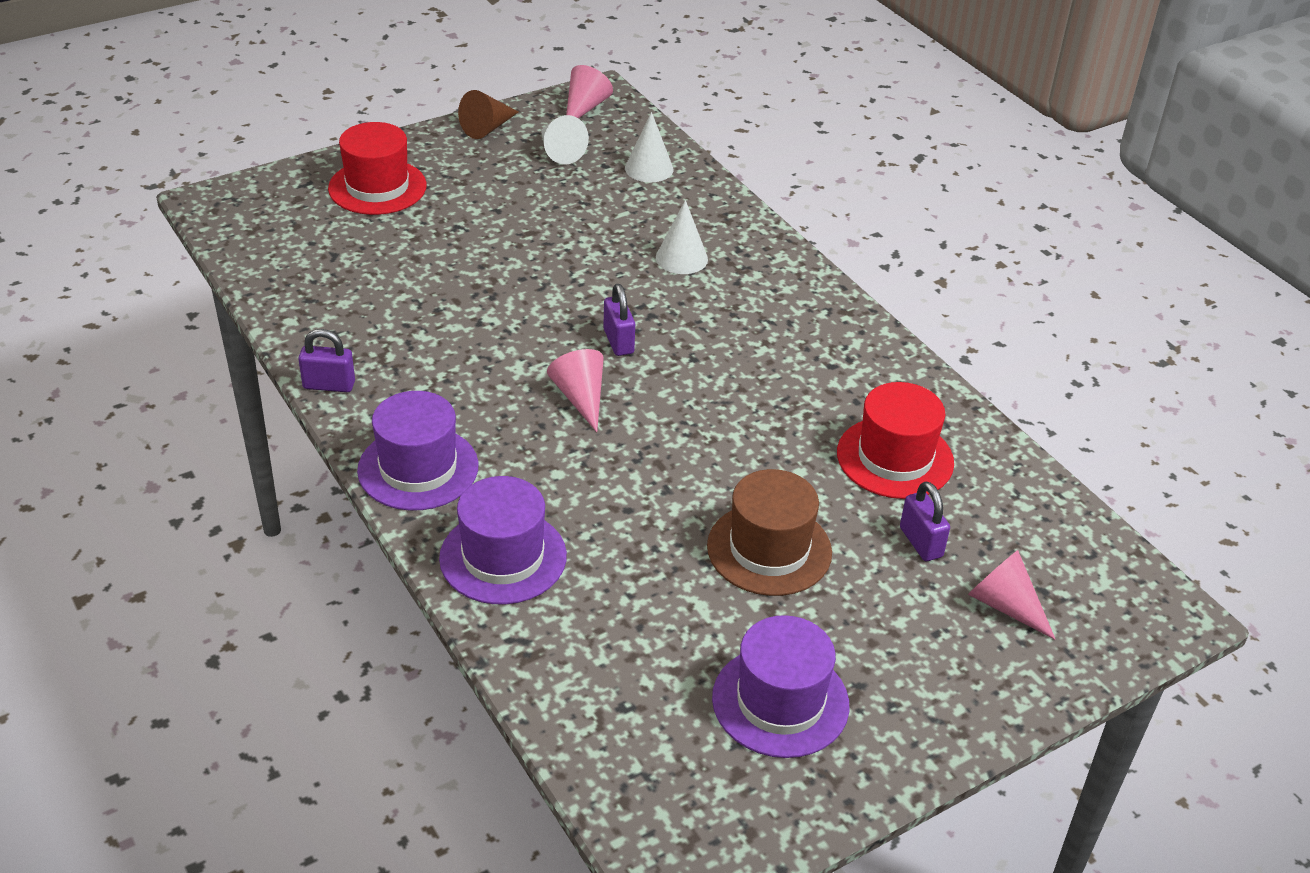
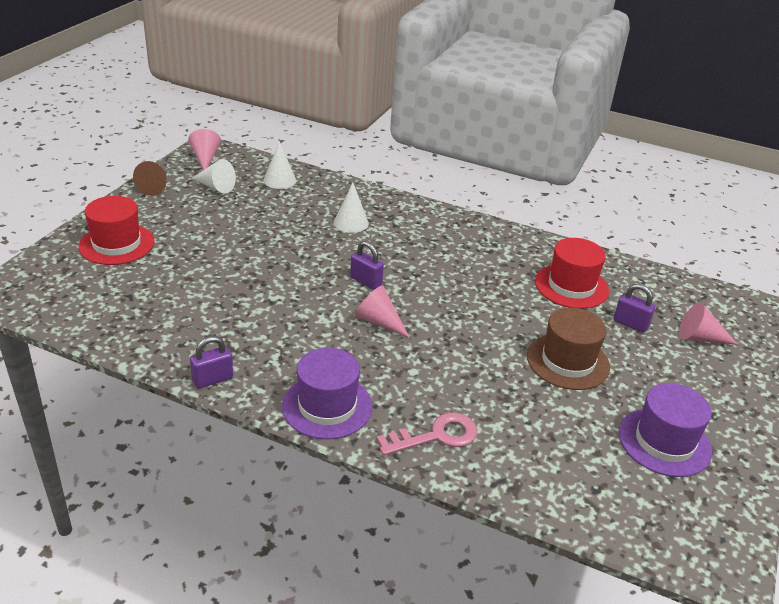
camera: 35 degrees left, 5 degrees down
(503, 557) = (436, 436): purple hat -> pink key

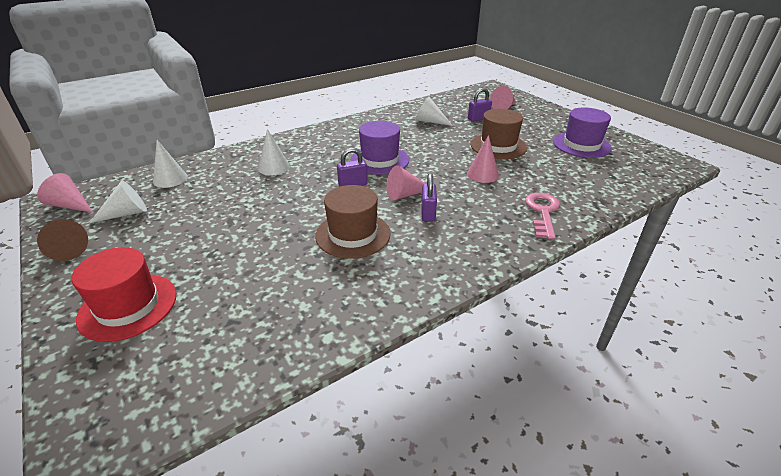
camera: 55 degrees left, 0 degrees up
(213, 379) = (411, 300): purple padlock -> purple padlock (428, 213)
(281, 313) = (353, 234): none -> brown hat
(327, 406) = (485, 248): purple hat -> purple hat (379, 160)
(478, 366) = (482, 174): none -> pink cone
(571, 286) = (430, 121): red hat -> white cone

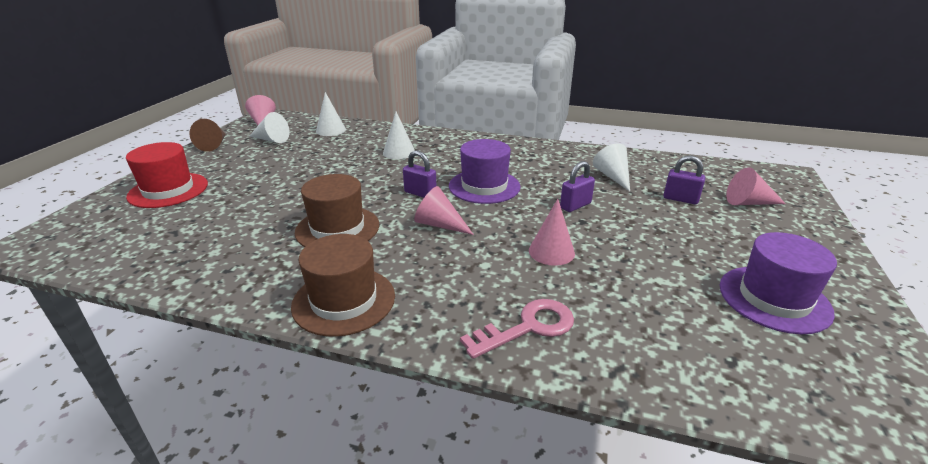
camera: 50 degrees right, 5 degrees down
(428, 213) = (421, 250): purple padlock -> purple padlock (575, 205)
(498, 146) = (638, 236): brown hat -> brown hat (344, 300)

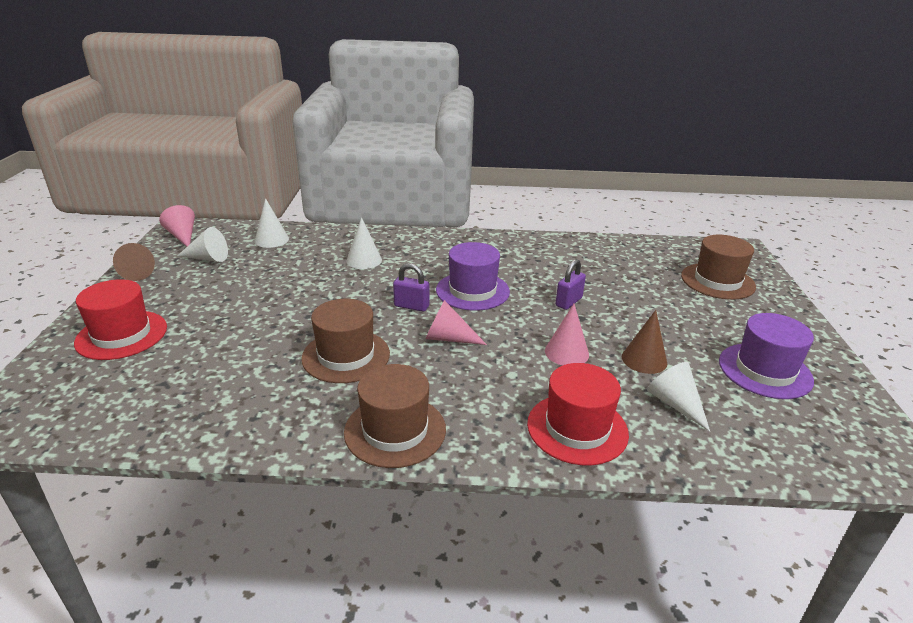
camera: 15 degrees left, 0 degrees up
(528, 327) = (577, 428): pink key -> red hat
(612, 176) = (590, 267): white cone -> white cone (675, 404)
(633, 269) = (644, 359): none -> brown cone
(680, 199) = (659, 284): purple padlock -> none
(748, 202) = (717, 281): pink cone -> brown hat

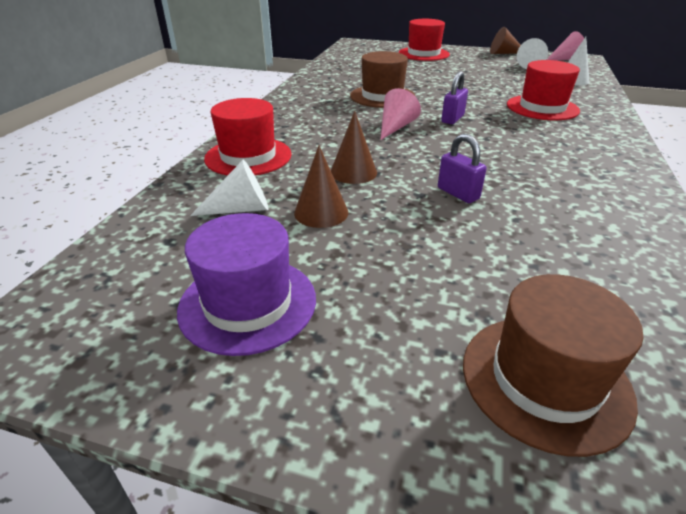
camera: 105 degrees right, 5 degrees up
(364, 260) = (542, 107): white cone -> red hat
(395, 430) = (293, 104): brown hat -> none
(472, 291) = (483, 145): purple hat -> none
(566, 352) = (353, 172): pink cone -> brown cone

